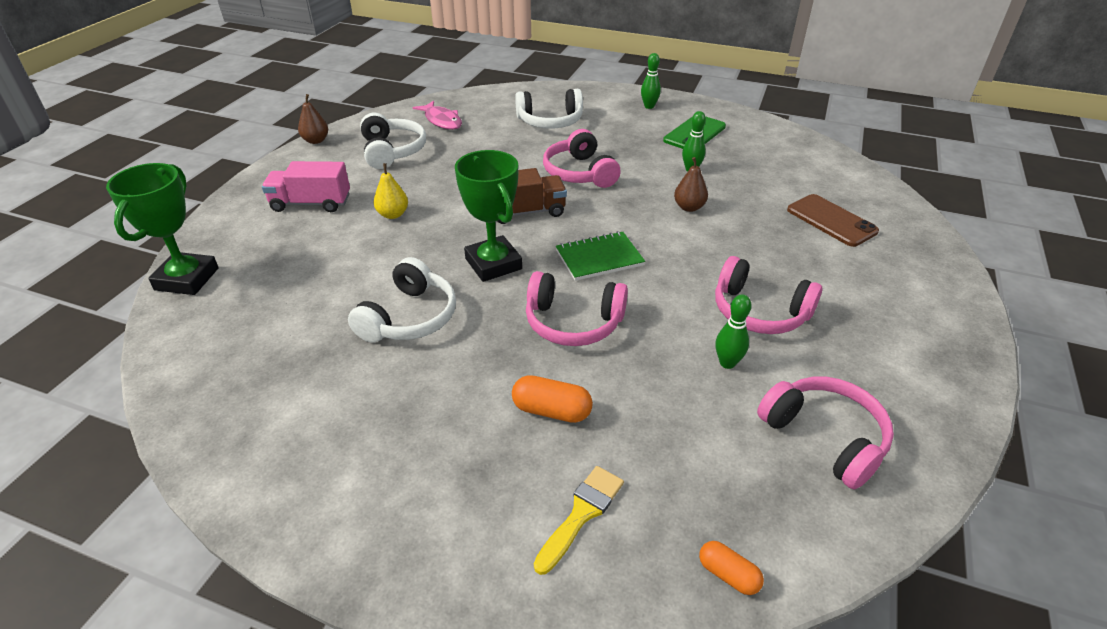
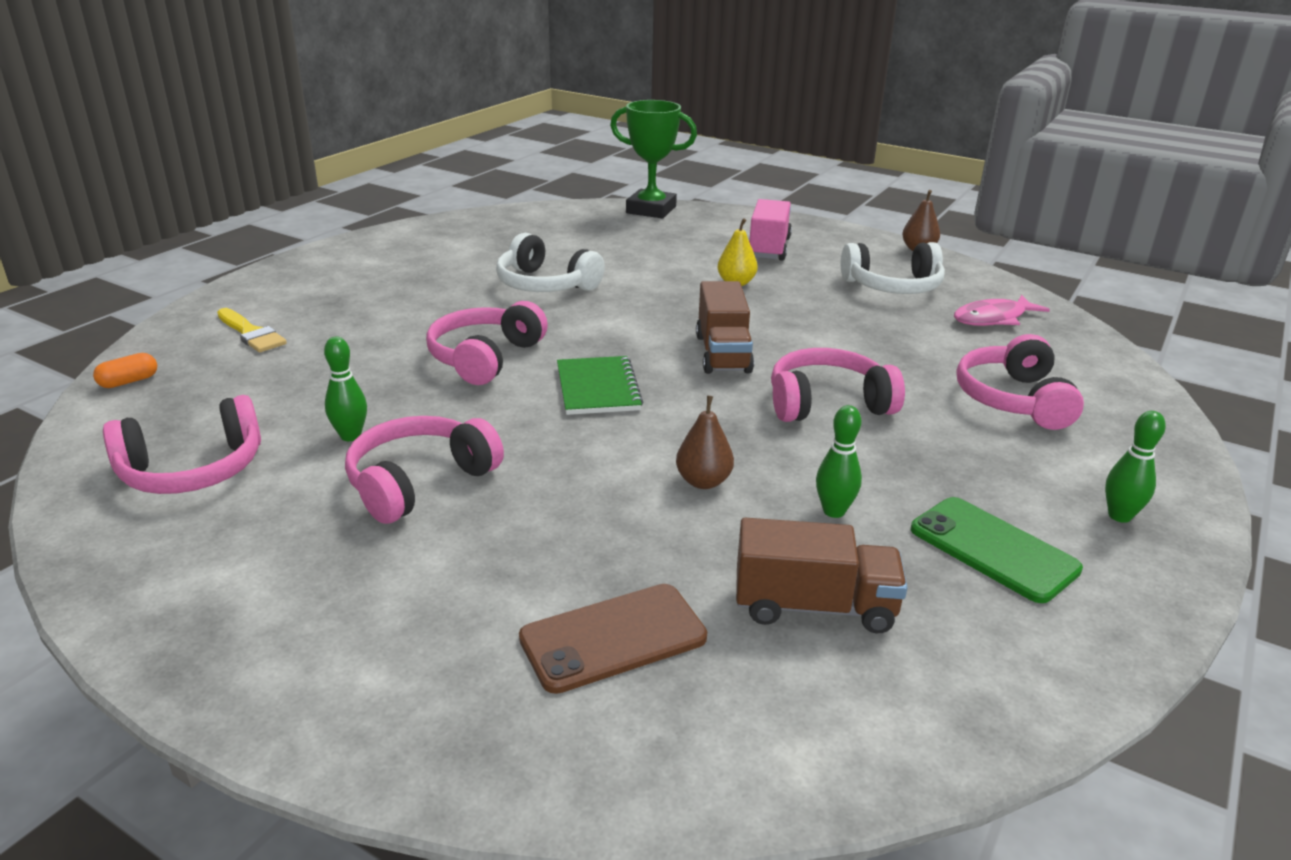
camera: 100 degrees right, 10 degrees down
(493, 264) = (615, 326): green trophy -> none
(550, 121) = (1013, 400): white headphones -> pink headphones
(551, 410) = (370, 334): orange capsule -> none
(767, 173) = (814, 606): none -> brown truck

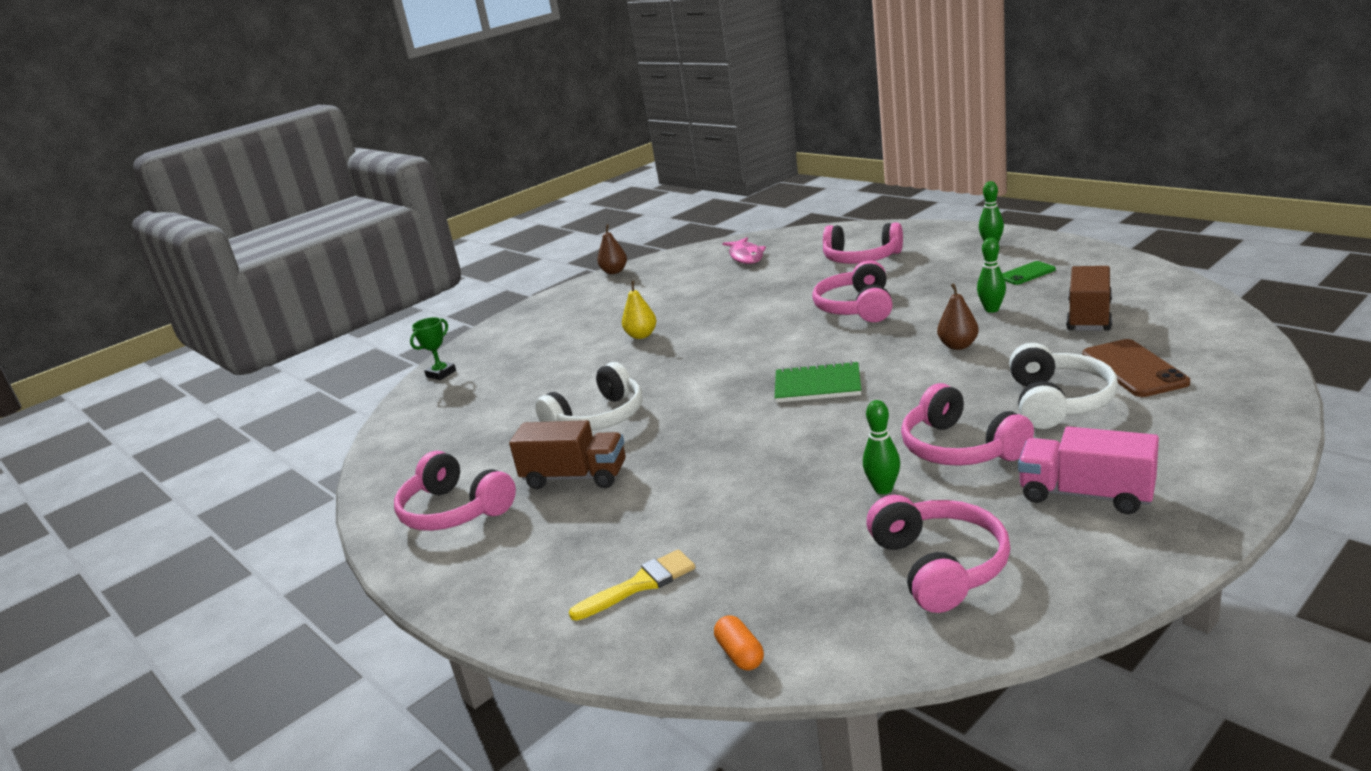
camera: 70 degrees left, 5 degrees down
(485, 358) = (747, 437): pink headphones -> pink headphones (455, 511)
(651, 210) = (441, 374): green trophy -> green trophy, size x0.53
(723, 353) = (771, 340): brown truck -> brown truck (575, 477)
(768, 248) = (576, 323): pink truck -> pink truck (1086, 495)
(893, 286) = (678, 282): white headphones -> white headphones (1057, 402)
(993, 549) = (1026, 273): green phone -> green phone, size x0.61

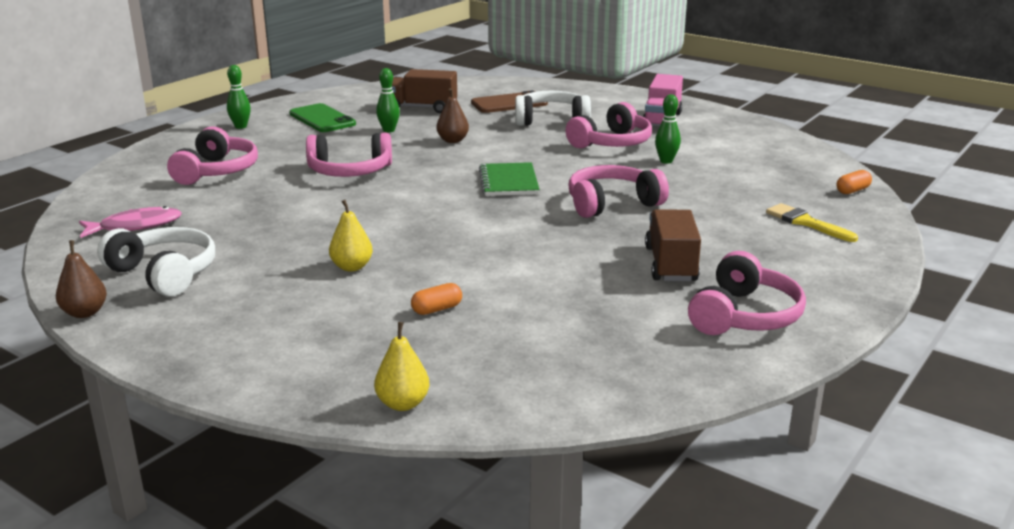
camera: 105 degrees left, 0 degrees up
(441, 374) = (403, 404): green trophy -> yellow pear
(554, 373) = (437, 309): none -> orange capsule
(598, 418) = (557, 267): white headphones -> white headphones (164, 274)
(939, 566) = (744, 149): pink headphones -> pink headphones (612, 204)
(1026, 273) = (322, 119): green phone -> green phone, size x1.63

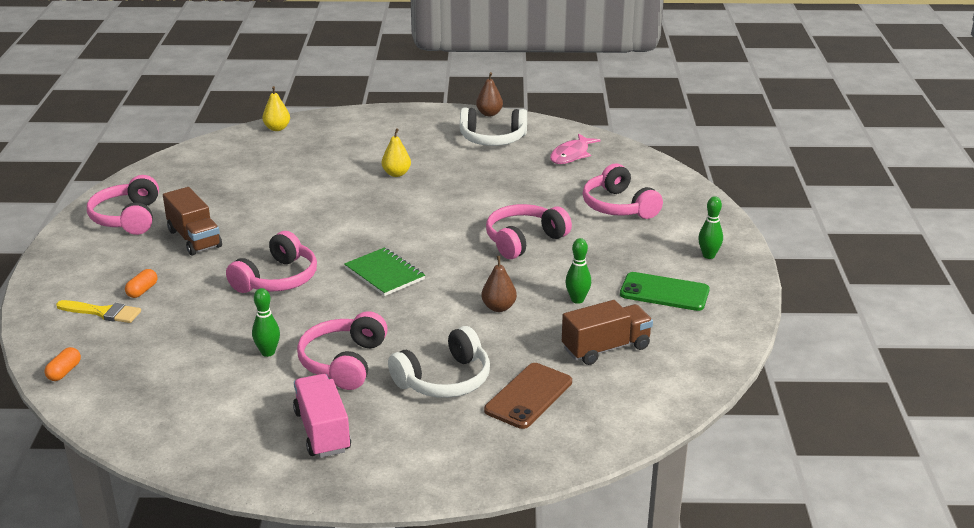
camera: 145 degrees right, 5 degrees up
(437, 309) = (313, 168): orange capsule -> orange capsule (142, 291)

